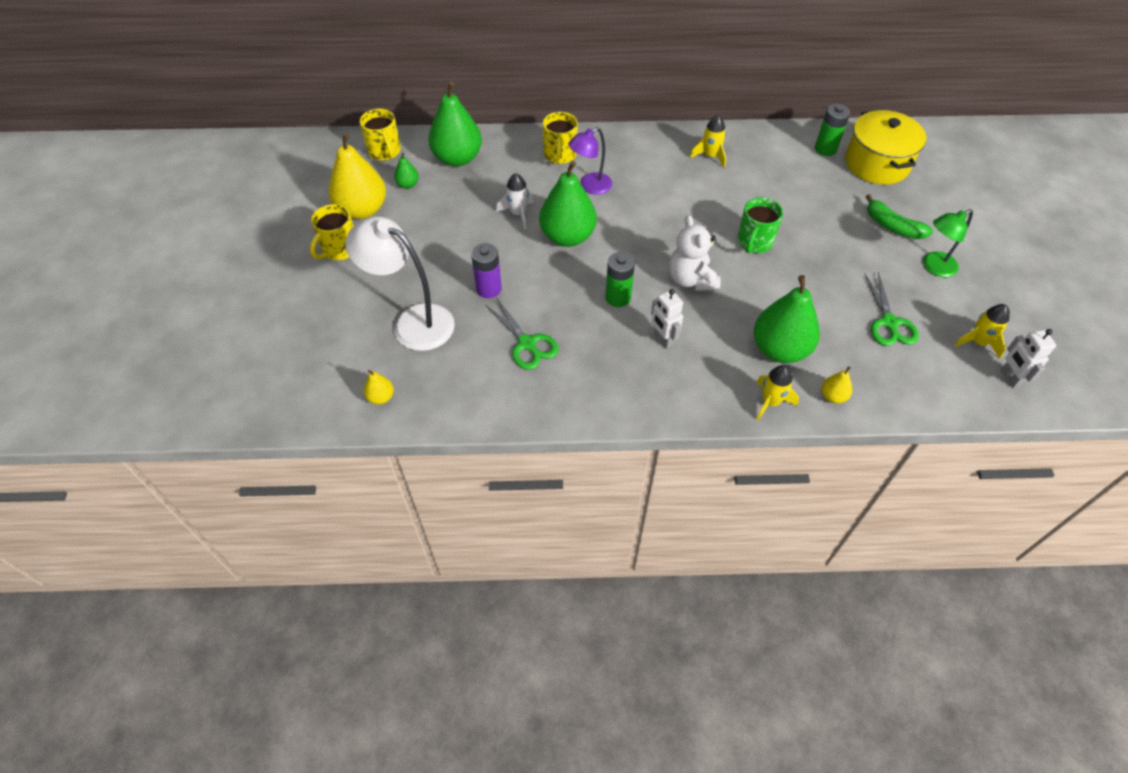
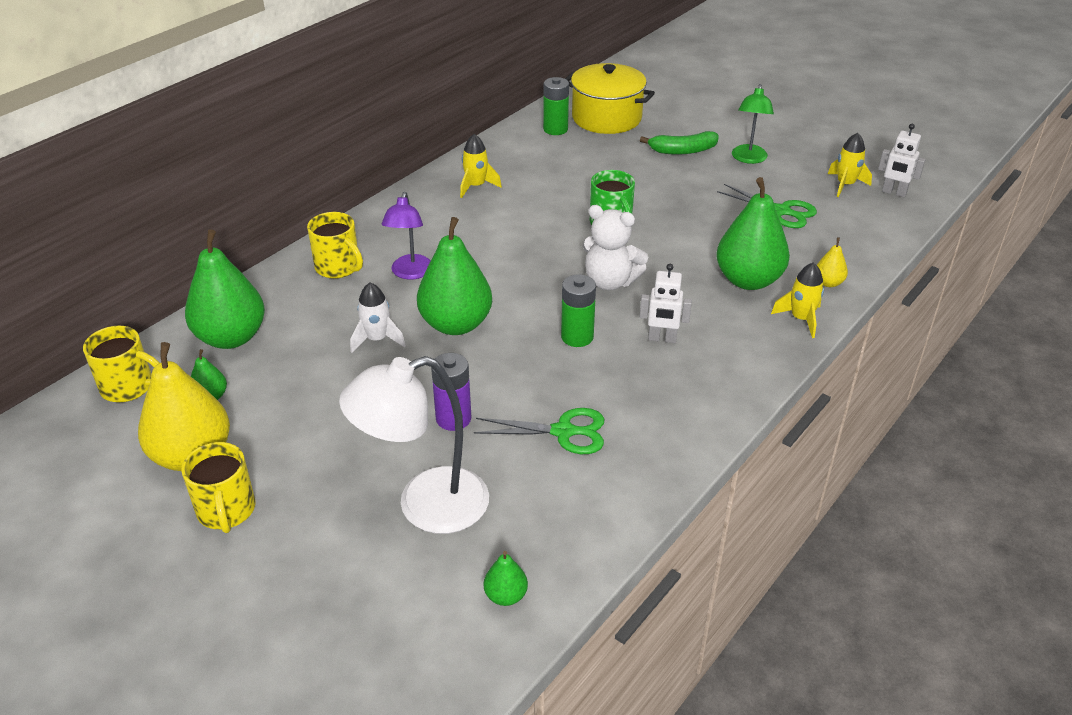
camera: 50 degrees left, 15 degrees down
(381, 397) = (505, 596): yellow pear -> green pear

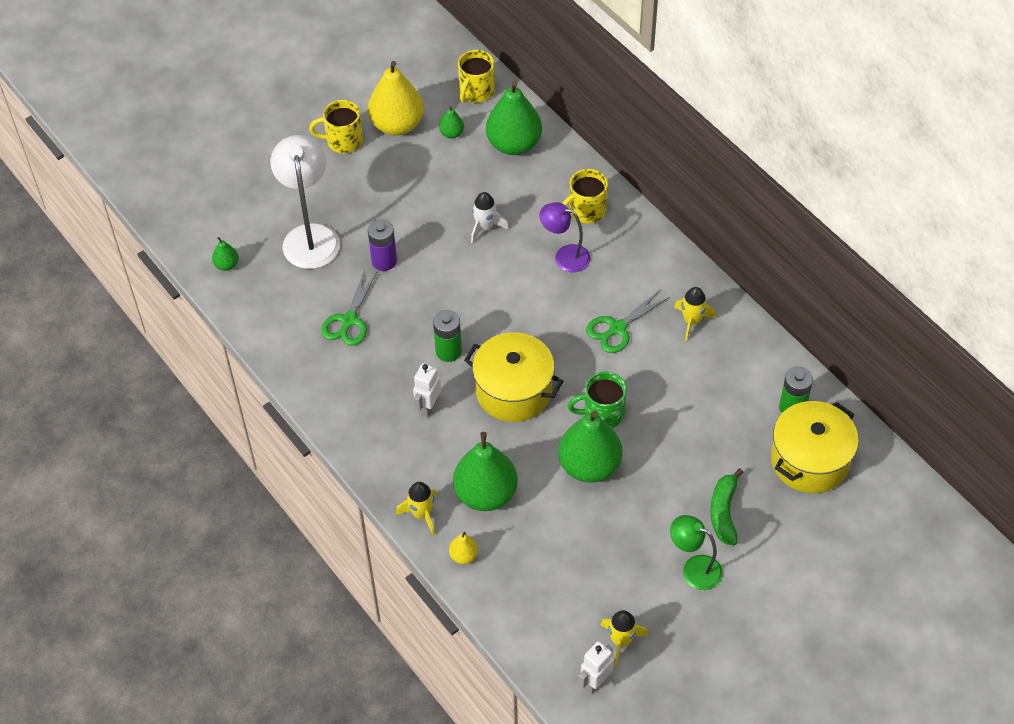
camera: 105 degrees right, 15 degrees up
(456, 324) = (488, 277): green pear -> green pear (589, 466)
(610, 281) = (514, 391): white teddy bear -> yellow pot
(781, 211) = (587, 562): green scissors -> green scissors (617, 328)

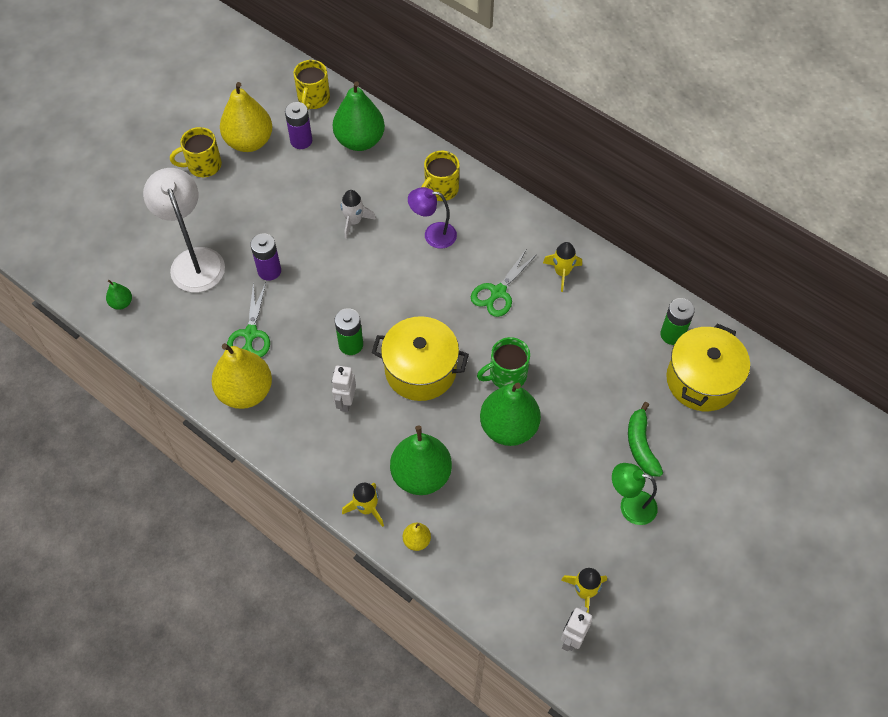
camera: 15 degrees left, 5 degrees up
(329, 376) = (245, 392): none -> yellow pear
(452, 133) = (301, 141): green pear -> purple battery

